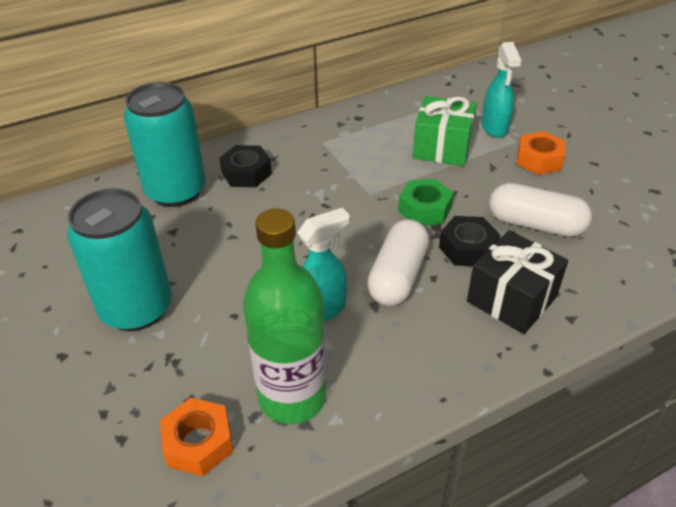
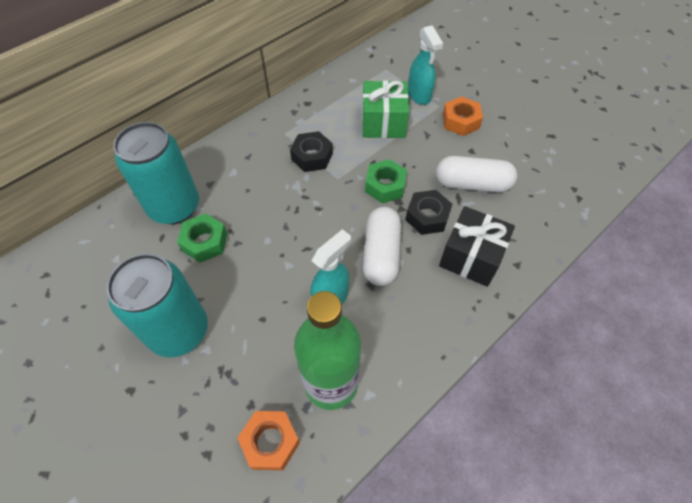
camera: 15 degrees left, 15 degrees up
(196, 229) = (205, 242): none -> green nut
(246, 173) = (229, 177): black nut -> black nut (312, 156)

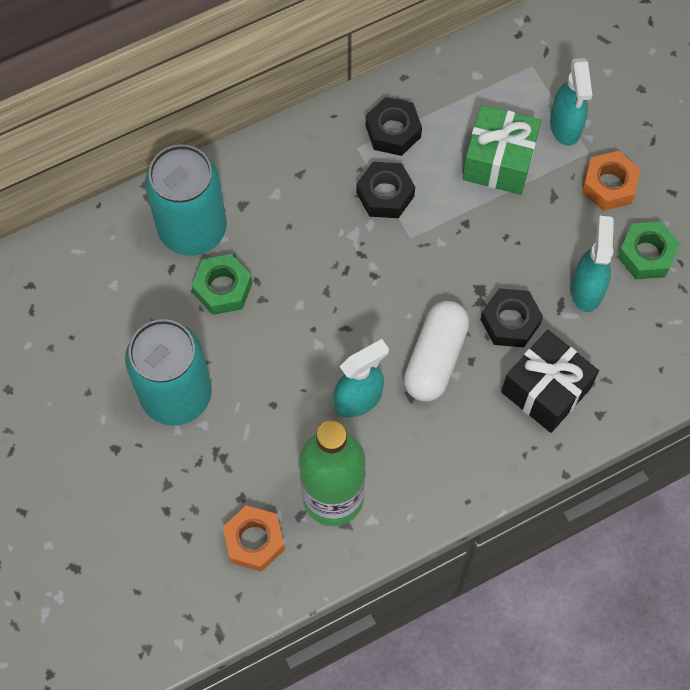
camera: 15 degrees right, 10 degrees up
(307, 119) = (393, 131): none -> black nut
(385, 186) = (470, 263): green nut -> green nut (646, 255)
(472, 184) = (587, 289): white capsule -> turquoise spray bottle

